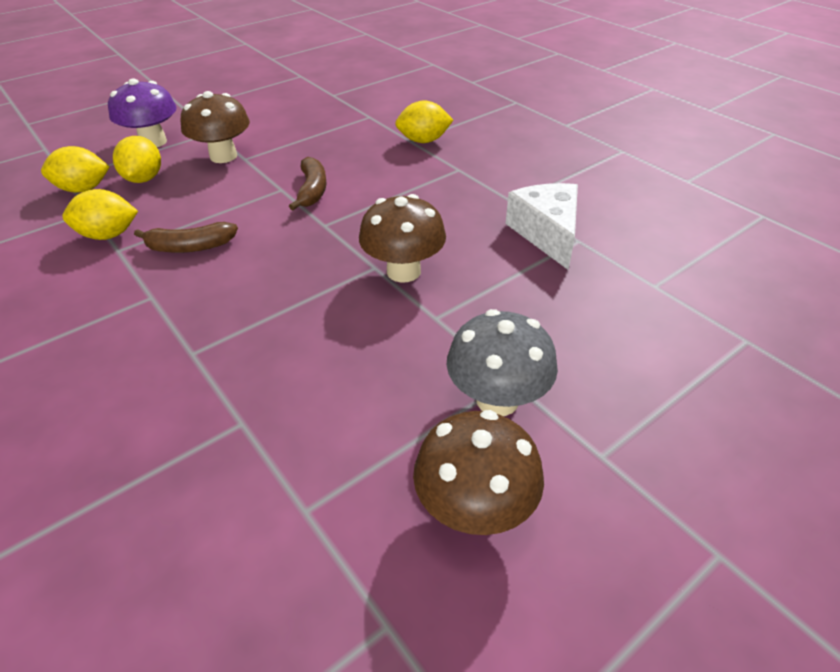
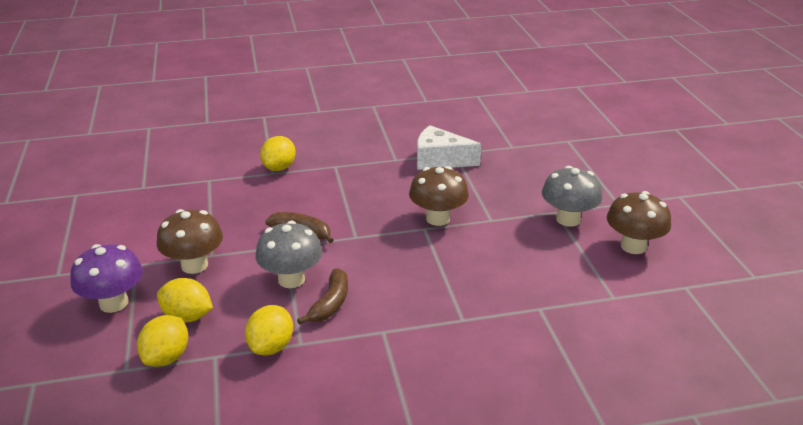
camera: 65 degrees left, 10 degrees down
(223, 211) = (291, 279): none -> grey mushroom

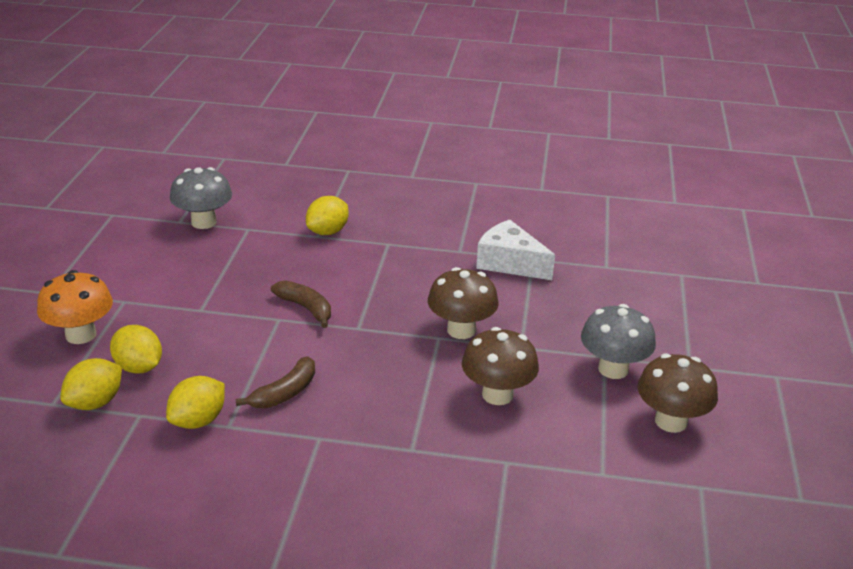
camera: 20 degrees right, 0 degrees up
(114, 303) = (81, 335): purple mushroom -> orange mushroom
(194, 265) = (178, 316): brown mushroom -> brown mushroom (497, 395)
(291, 279) = (262, 356): grey mushroom -> grey mushroom (204, 222)

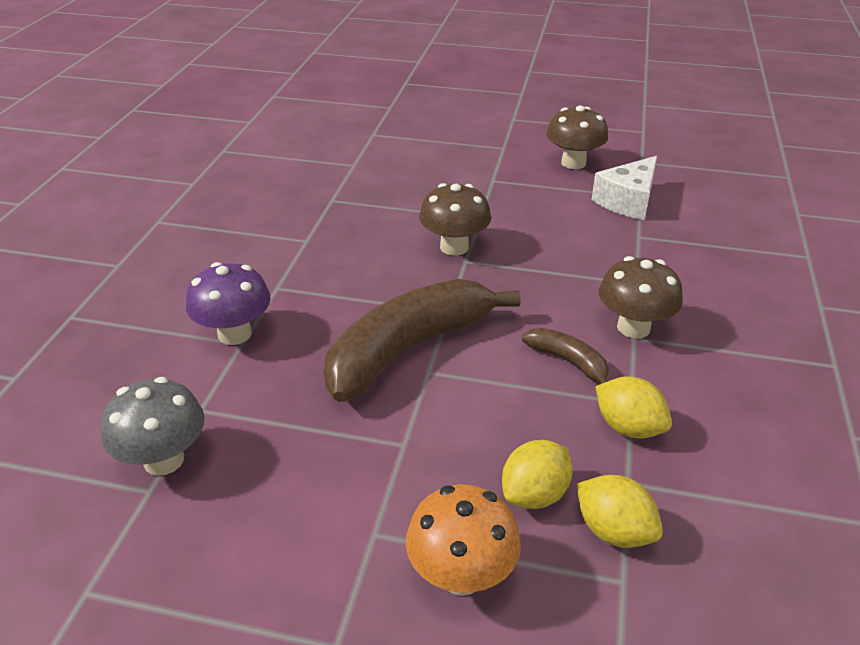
camera: 85 degrees left, 5 degrees up
(306, 308) = (408, 350): brown banana -> brown banana, size x2.19
(328, 232) = (234, 334): yellow lemon -> purple mushroom
(497, 395) = (552, 234): brown mushroom -> brown mushroom (633, 327)
(509, 263) = (337, 212): white cheese -> white cheese (628, 201)
(613, 369) = (510, 178): grey mushroom -> none

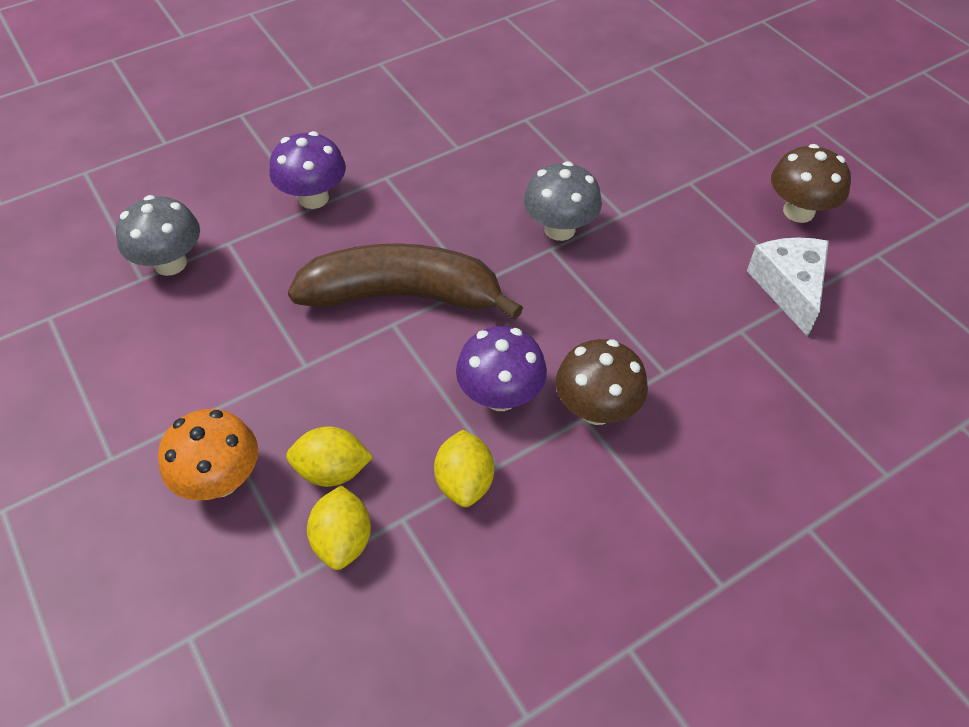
camera: 45 degrees right, 15 degrees up
(454, 247) = (559, 229): brown mushroom -> grey mushroom
(568, 362) = (500, 396): brown banana -> purple mushroom
(628, 201) = (789, 288): white cheese -> white cheese turned 90 degrees clockwise

